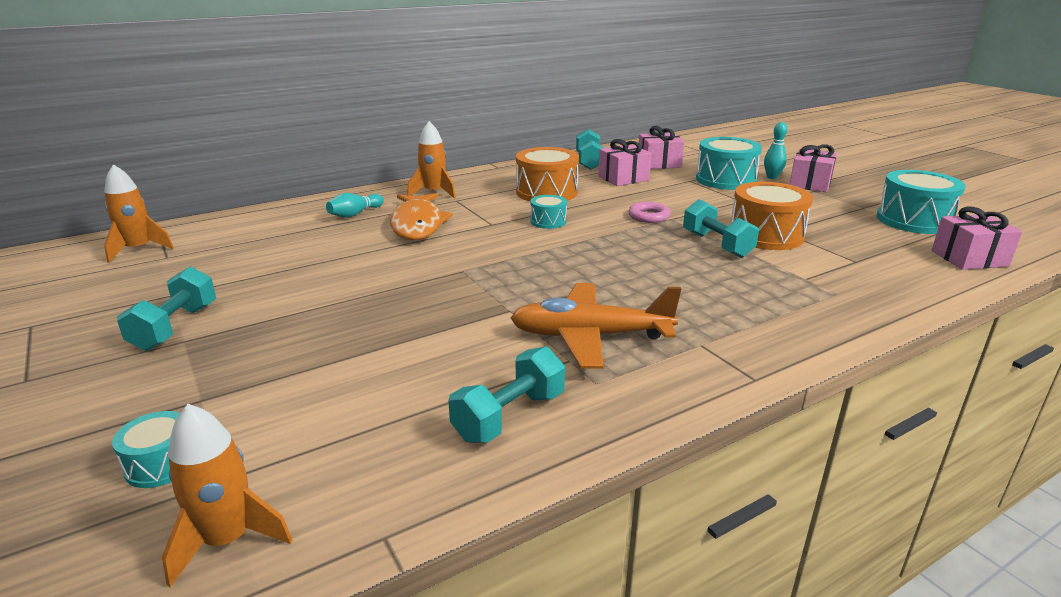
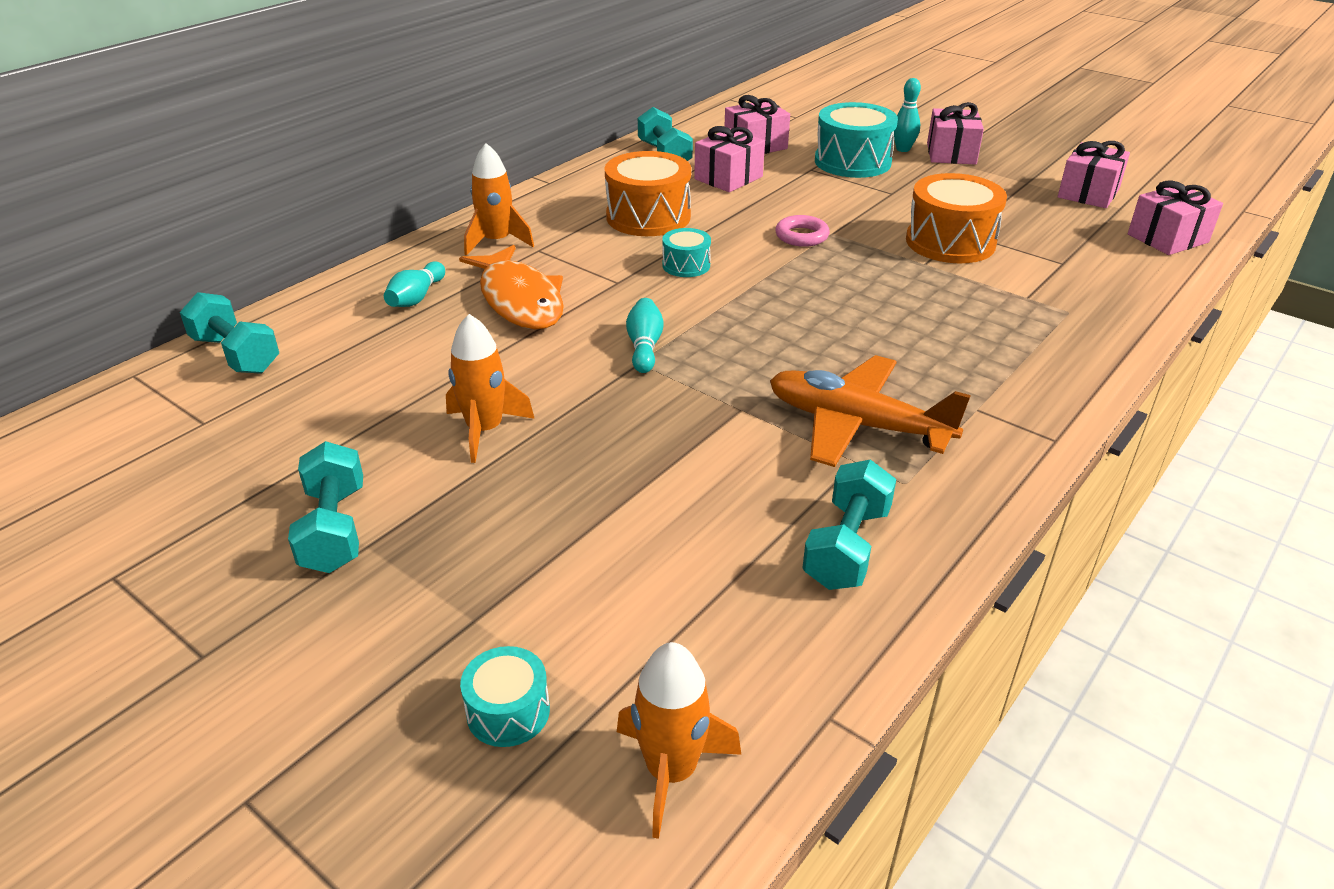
camera: 20 degrees left, 10 degrees up
(138, 249) = (144, 418): orange rocket -> orange rocket (485, 430)
(475, 262) = (644, 347): none -> turquoise bowling pin
(590, 336) = (856, 425): orange plane -> orange plane turned 45 degrees clockwise
(717, 245) = (906, 266): turquoise dumbbell -> turquoise dumbbell (236, 354)
(913, 220) = (1088, 193): turquoise drum -> pink gift

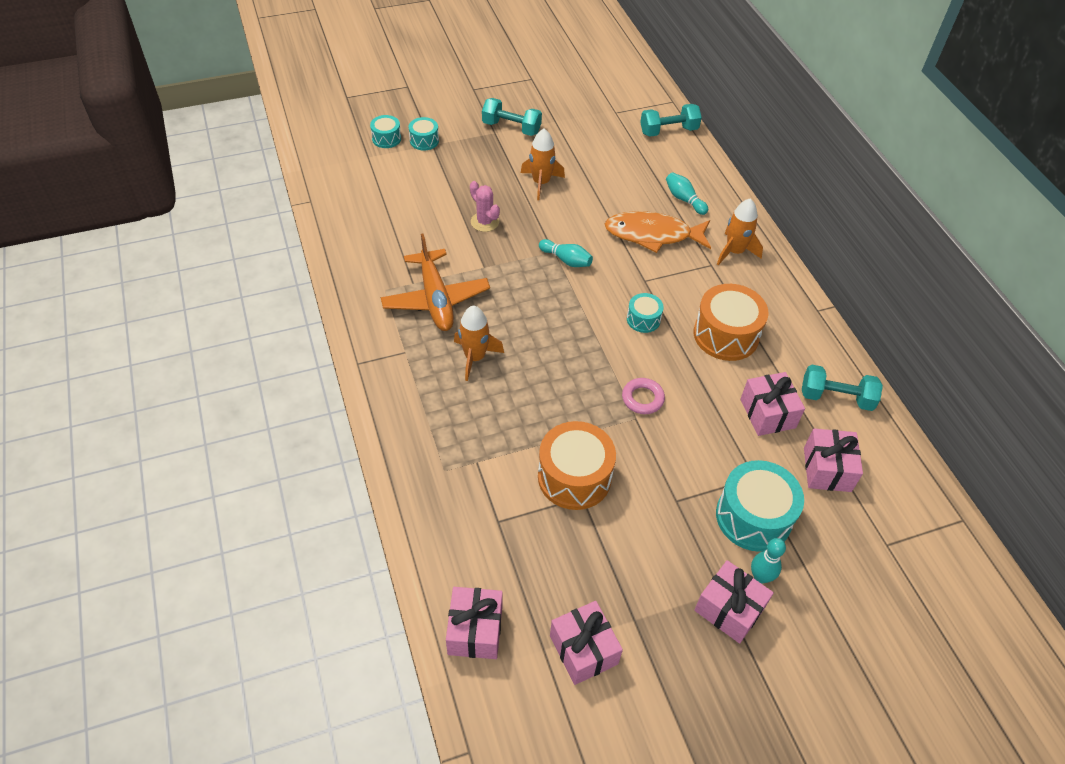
camera: 120 degrees right, 15 degrees up
(470, 639) = (424, 141): none -> turquoise drum
(642, 449) = (485, 222): none -> pink cactus
(671, 771) = (330, 160): orange rocket -> orange rocket (475, 357)
(846, 547) = (370, 248): turquoise dumbbell -> none
(856, 425) = (436, 299): orange plane -> orange plane turned 105 degrees clockwise

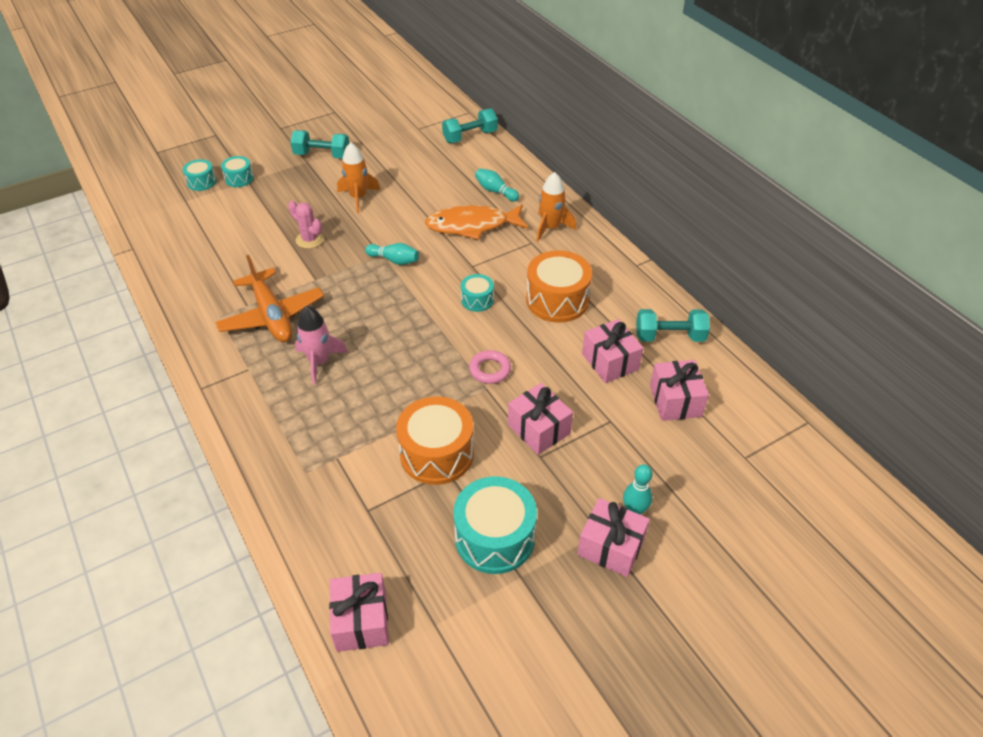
camera: 10 degrees left, 5 degrees down
(475, 357) = (319, 362): orange rocket -> pink rocket
(583, 650) = (475, 616): pink gift -> pink gift (539, 429)
(753, 517) = (616, 457): turquoise drum -> turquoise drum (495, 537)

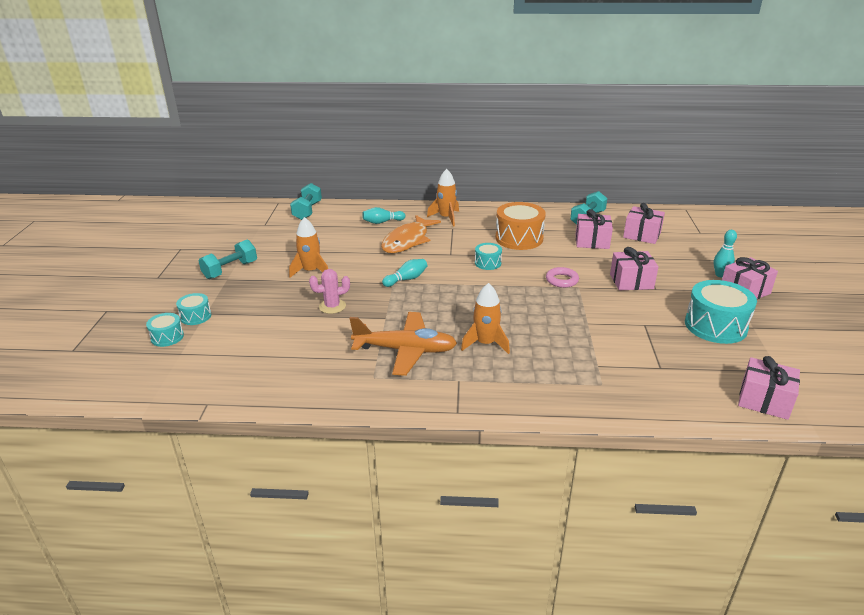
camera: 55 degrees left, 15 degrees down
(319, 362) = (485, 343): pink rocket -> orange rocket
(437, 453) = (625, 323): orange drum -> none

